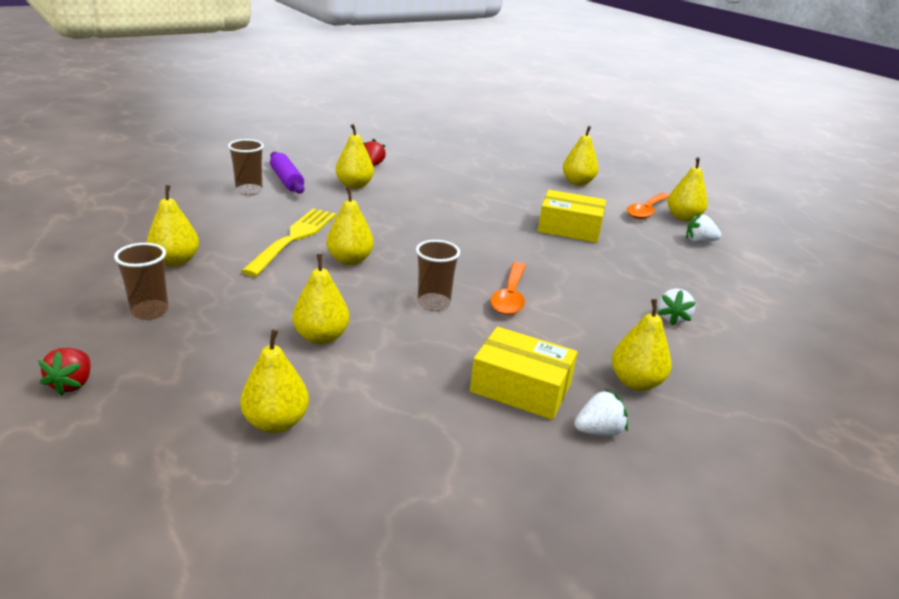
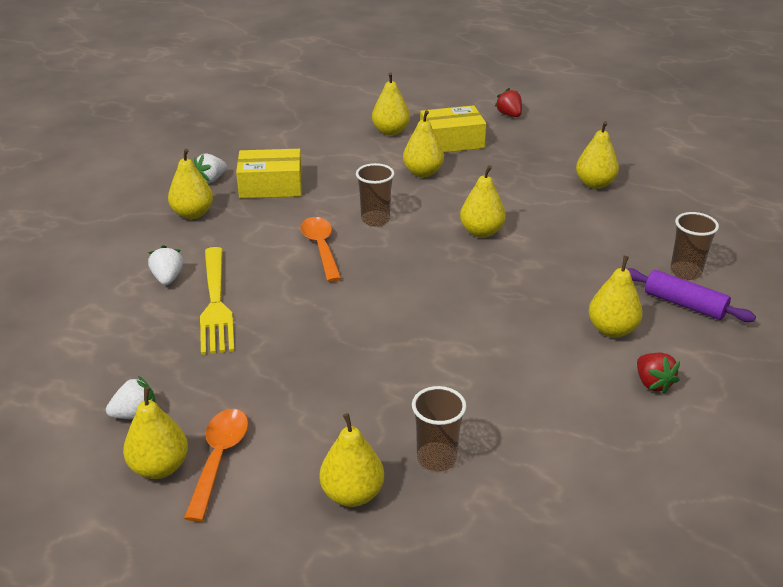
camera: 155 degrees right, 5 degrees up
(150, 311) = (542, 152): brown cup -> brown cup (436, 458)
(293, 239) = (553, 234): yellow fork -> yellow fork (215, 303)
(569, 228) = (312, 365): yellow box -> yellow box (451, 141)

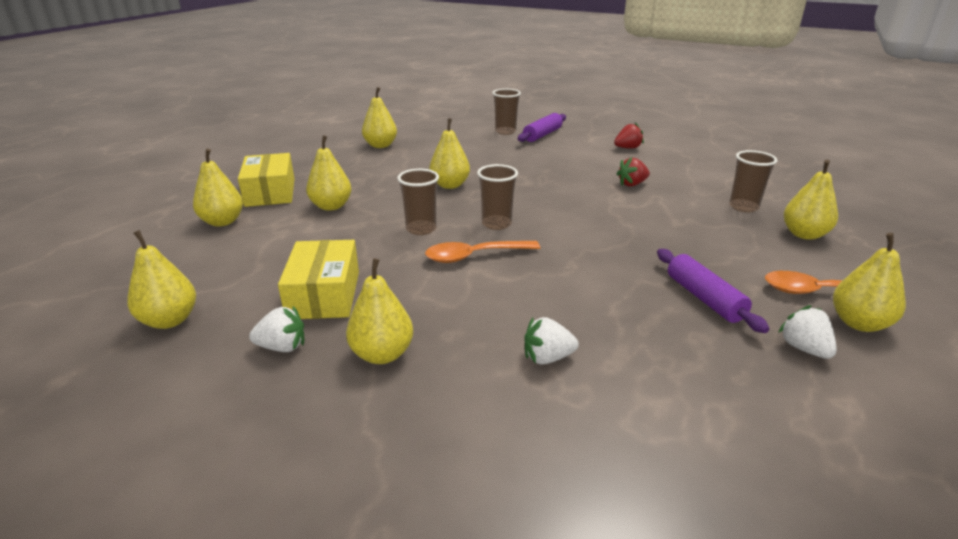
camera: 90 degrees left, 5 degrees down
(211, 179) = (282, 347): white strawberry -> white strawberry turned 45 degrees counterclockwise
(215, 303) = (590, 315): yellow fork -> none
(226, 372) = (704, 298): none -> purple rolling pin
(385, 260) = (496, 224): none -> brown cup
(509, 115) = (230, 167): red strawberry -> red strawberry (632, 184)
(612, 330) = (576, 153): yellow pear -> yellow pear (169, 320)

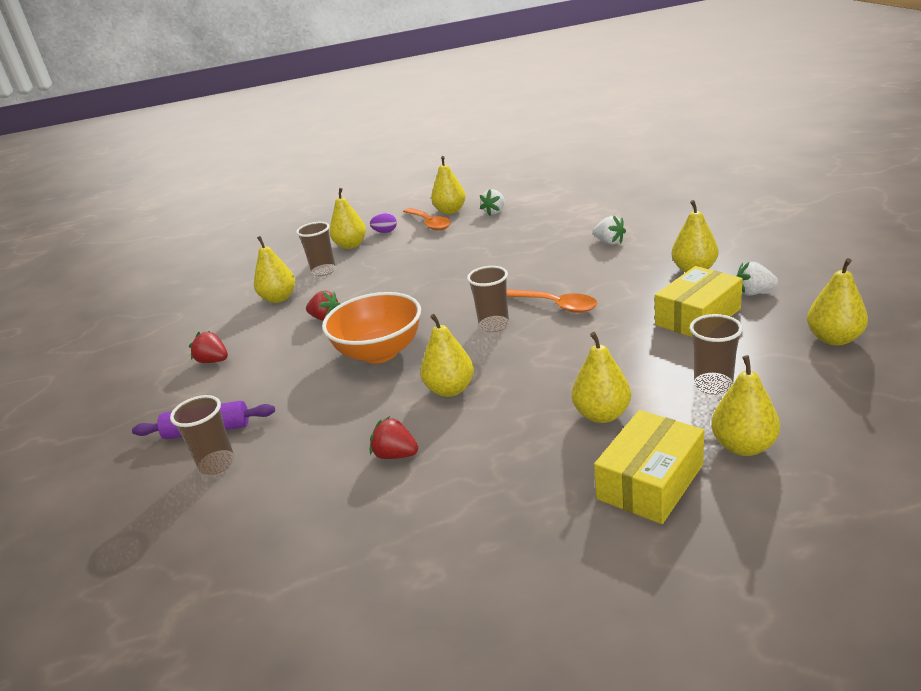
camera: 125 degrees left, 0 degrees up
(282, 347) = (753, 292): white strawberry -> white strawberry turned 45 degrees counterclockwise
(380, 145) = (392, 529): yellow pear -> yellow pear (279, 298)
(421, 229) = (557, 345): brown cup -> brown cup (713, 385)
(425, 158) = (395, 455): none -> red strawberry
(540, 183) = (379, 352): none -> orange bowl
(704, 298) = (484, 238): purple rolling pin -> none
(826, 261) = (385, 232): none -> purple egg

